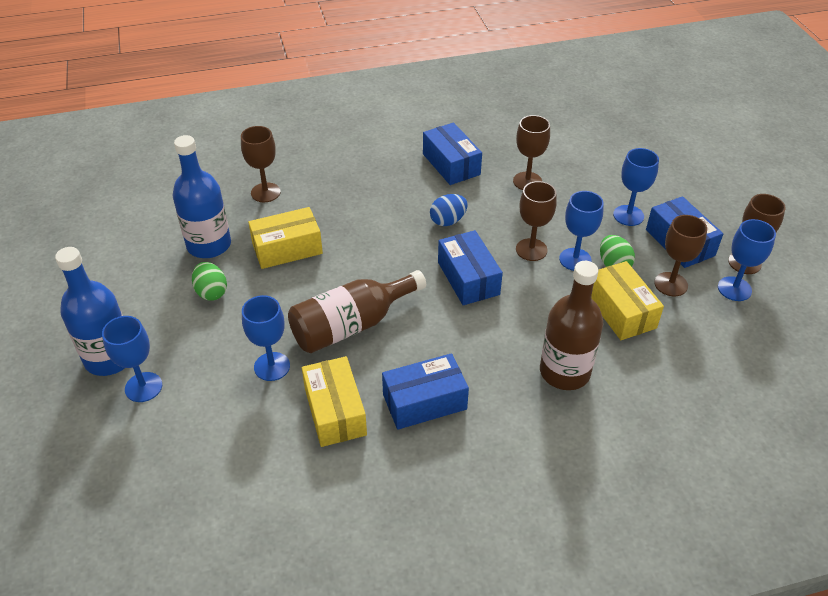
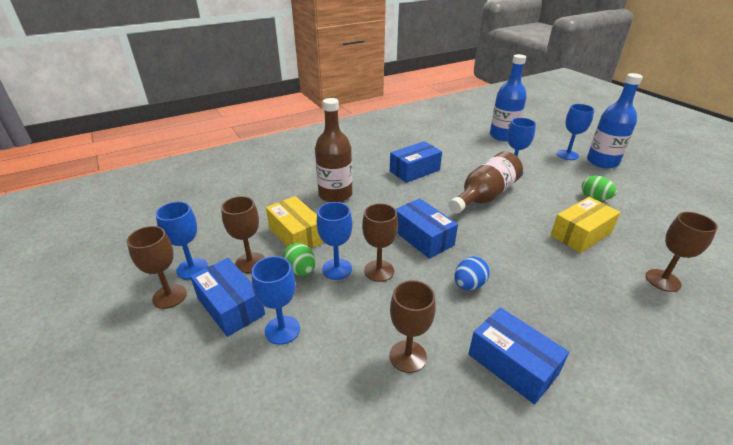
camera: 165 degrees right, 10 degrees down
(209, 245) = (640, 226): blue bottle -> blue bottle (503, 136)
(335, 411) = (460, 161): yellow box -> none

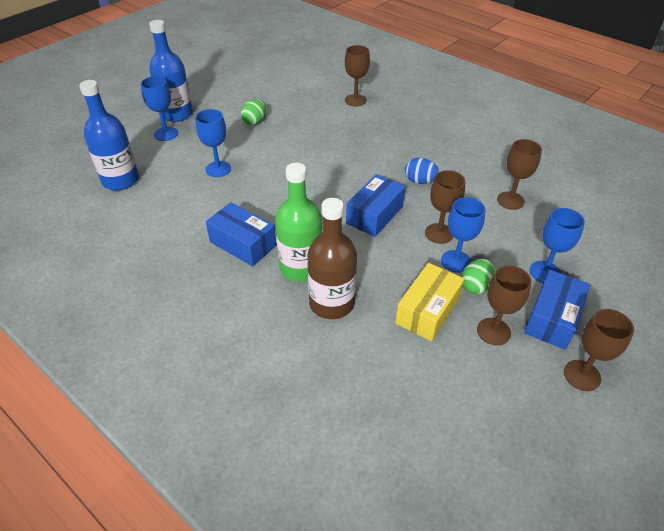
camera: 110 degrees left, 10 degrees up
(192, 268) = (538, 380): blue goblet -> none
(377, 189) = (301, 267): none -> green bottle
(485, 196) = (279, 183): brown bottle -> none
(512, 364) = (479, 157): blue box -> none
(580, 234) = (317, 130): yellow box -> none

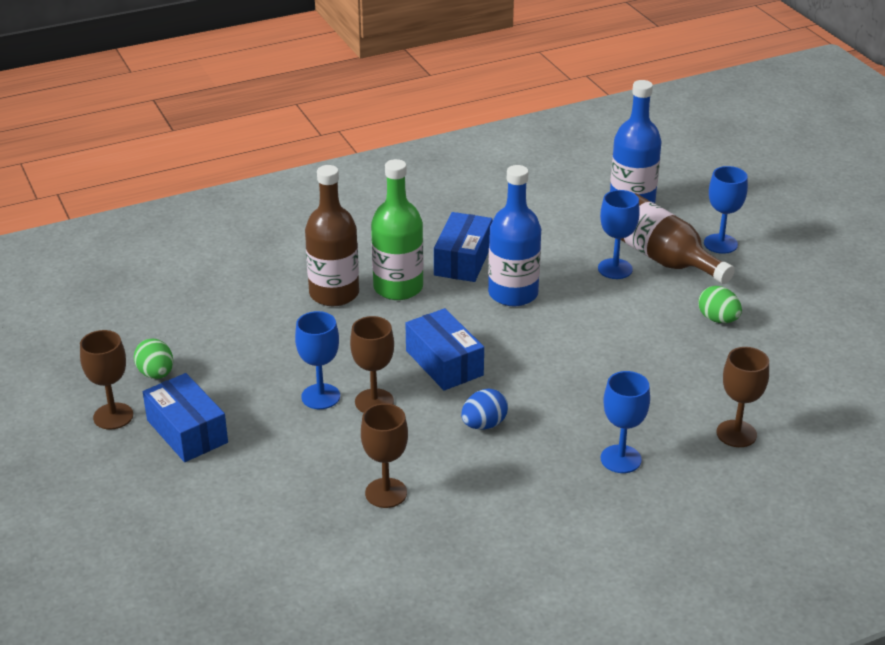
camera: 115 degrees right, 10 degrees down
(177, 114) = (770, 259): blue bottle -> blue bottle (513, 294)
(194, 153) = (662, 258): none -> brown bottle
(243, 244) = (463, 260): blue box -> blue box turned 45 degrees counterclockwise
(427, 311) = (272, 350): yellow box -> none
(475, 286) = (274, 396): green egg -> green egg (156, 374)
(493, 331) = (210, 382): brown goblet -> none
(545, 272) = (247, 459): blue goblet -> blue goblet (620, 459)

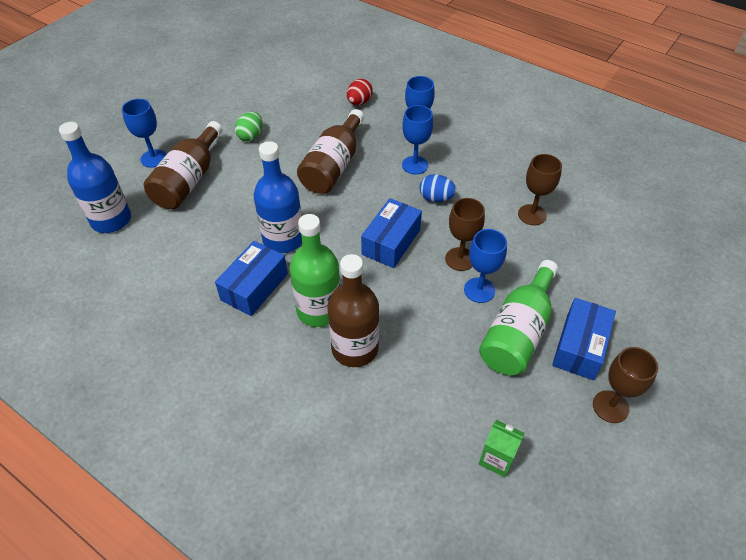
camera: 120 degrees left, 15 degrees up
(150, 328) = (497, 459): none -> green carton
(156, 374) = (544, 411): green egg -> none
(246, 398) = (518, 332): none -> green bottle
(463, 260) = (254, 287): blue box -> blue box turned 45 degrees counterclockwise
(609, 365) = (333, 166): none -> brown bottle
(615, 269) = (217, 198): blue goblet -> blue goblet (415, 165)
(736, 434) = (359, 102): brown goblet -> red egg

